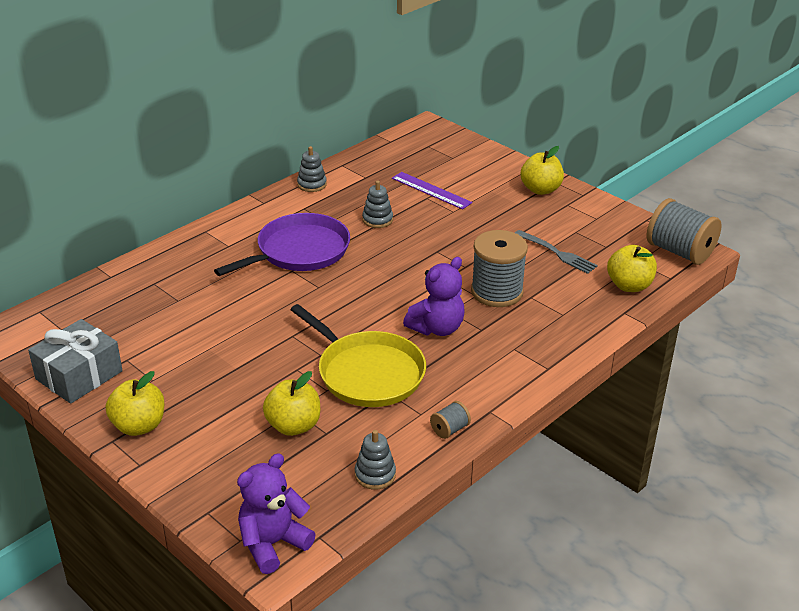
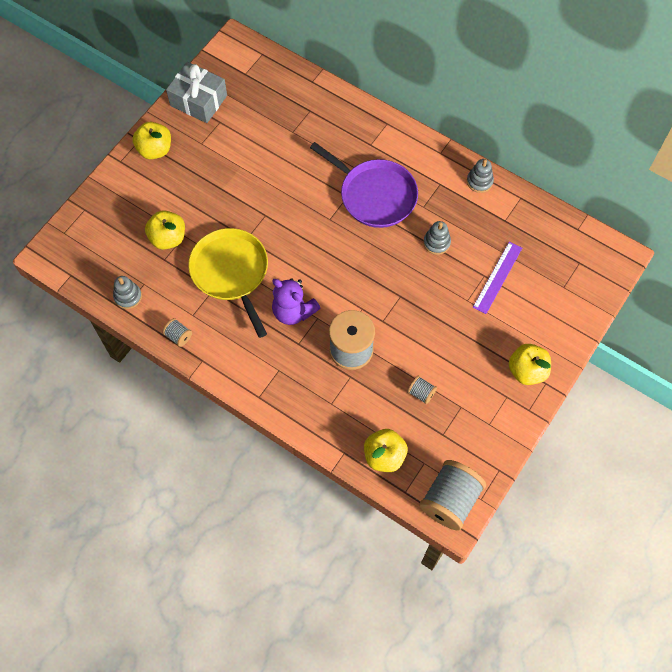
camera: 80 degrees right, 30 degrees up
(273, 544) = (62, 251): purple teddy bear -> none
(367, 373) = (231, 272): yellow pan -> yellow pan turned 120 degrees clockwise
(557, 253) = (421, 393): grey fork -> grey spool

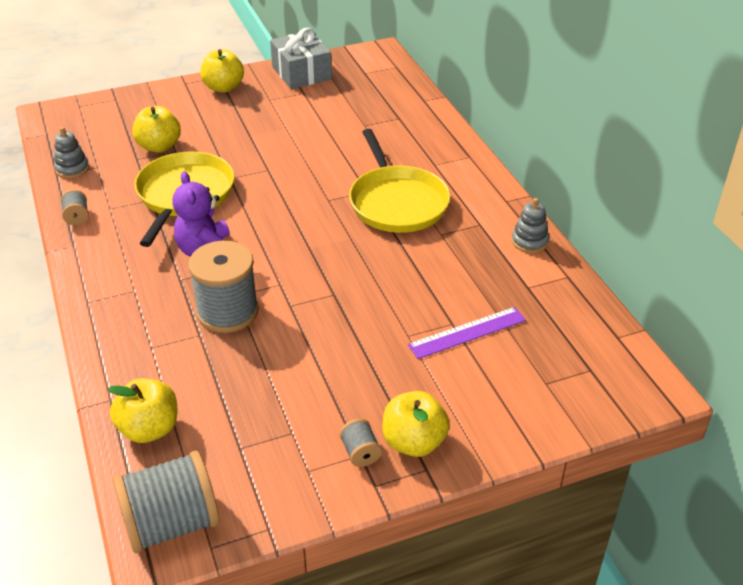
camera: 35 degrees right, 25 degrees down
(375, 195) = (397, 202): purple pan -> yellow pan
(421, 393) = (260, 392): grey spool -> grey spool (360, 452)
(436, 243) = (425, 269): grey stacking toy -> none

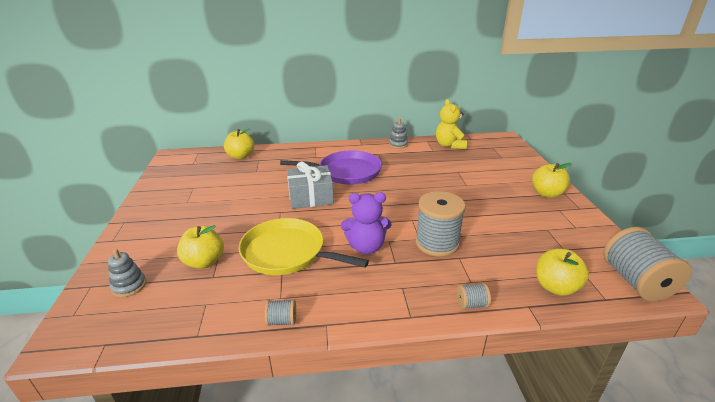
camera: 75 degrees left, 10 degrees down
(72, 169) = (195, 323): grey stacking toy -> grey stacking toy (129, 286)
(223, 87) = (145, 221): yellow apple -> yellow apple (241, 156)
(301, 73) = (165, 185): grey gift -> grey gift (310, 197)
(360, 452) = (558, 209): grey spool -> grey spool (471, 304)
(397, 202) = (346, 172): yellow pan -> purple pan
(467, 332) = (465, 169): purple ruler -> none
(563, 307) = (449, 145): none -> yellow teddy bear

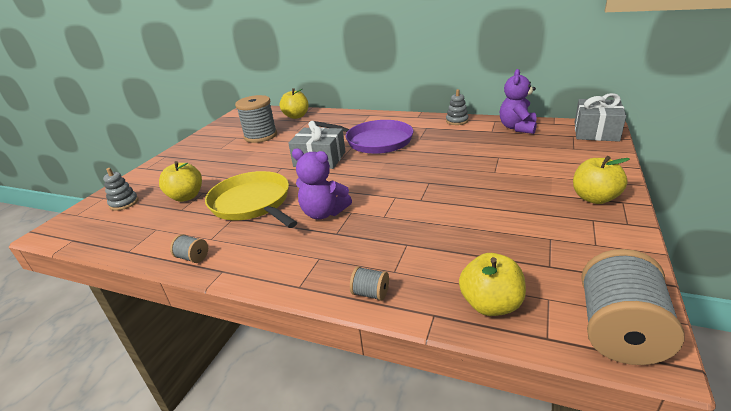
camera: 30 degrees right, 0 degrees up
(437, 243) = (397, 224): grey spool -> grey spool (260, 136)
(449, 145) = (517, 128): yellow teddy bear -> purple teddy bear
(504, 142) = (596, 131): none -> grey gift

